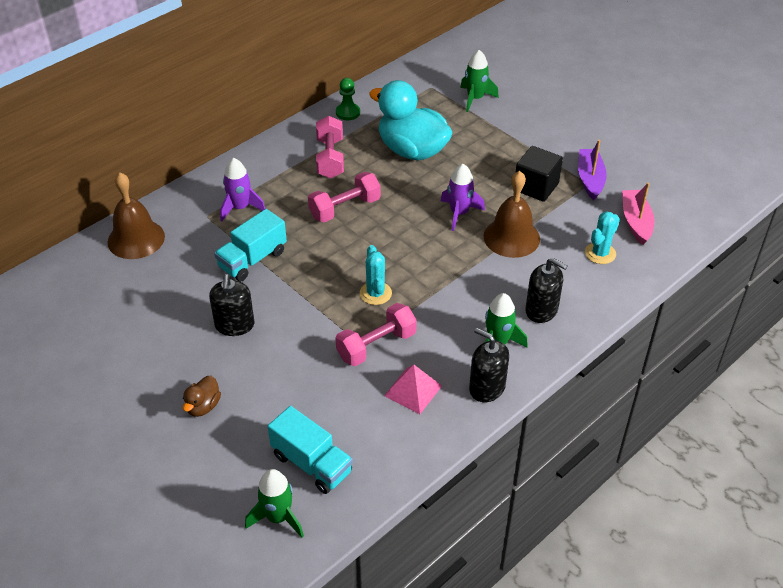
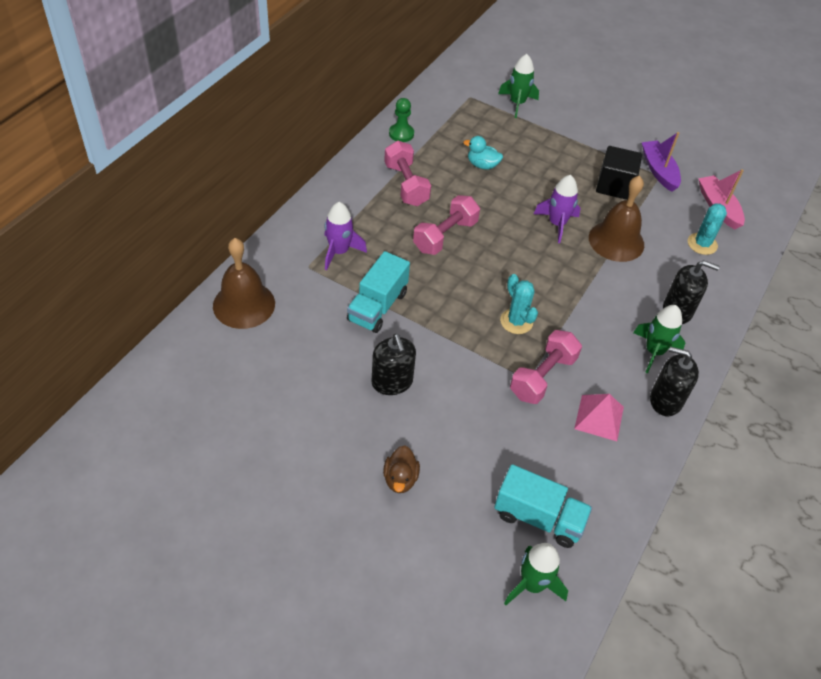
camera: 20 degrees left, 5 degrees up
(412, 150) = (482, 165): turquoise duck -> turquoise duck, size x0.43

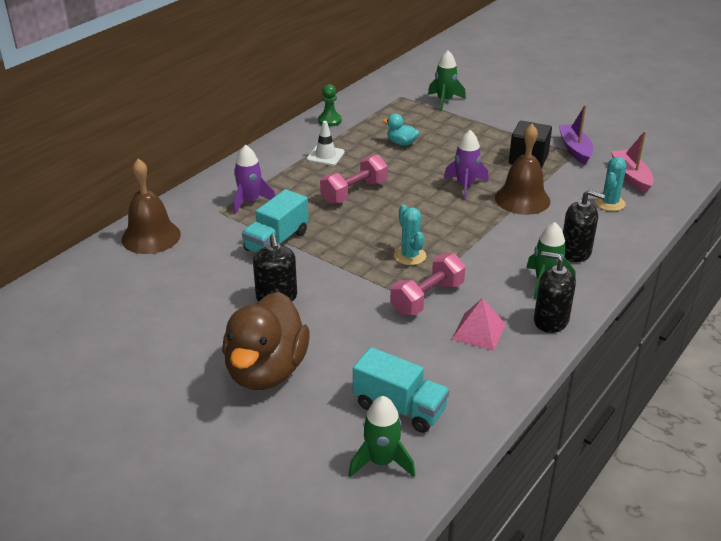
camera: 10 degrees right, 15 degrees down
(400, 479) = (266, 371): brown duck -> brown duck, size x2.30
(406, 185) = (325, 156): pink dumbbell -> white traffic cone

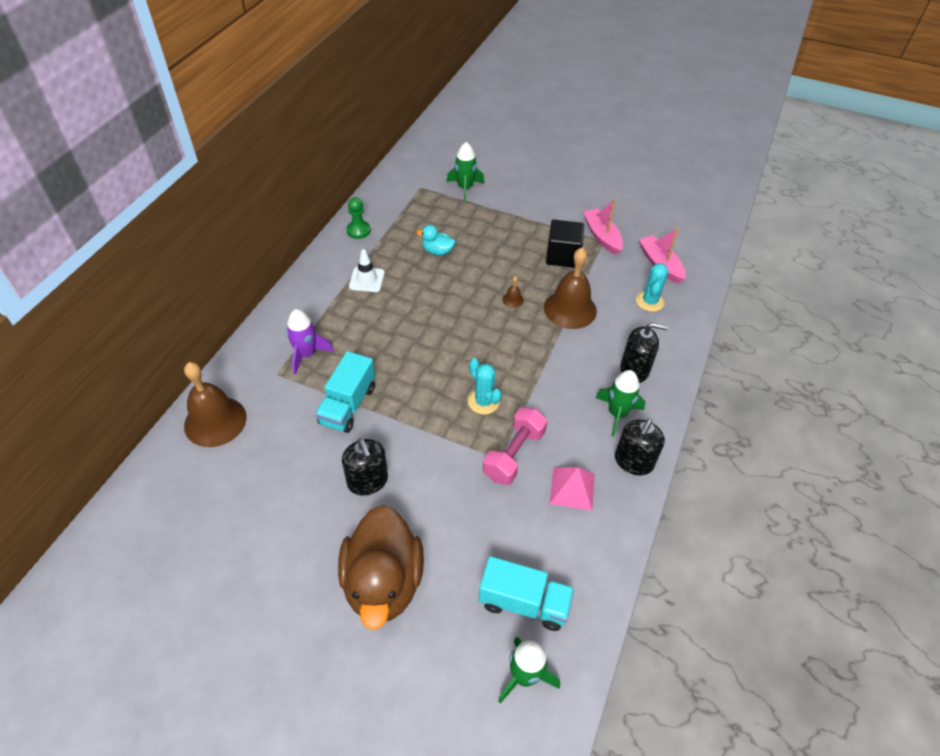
camera: 15 degrees left, 15 degrees up
(354, 192) = (408, 325): pink dumbbell -> none
(465, 186) = (513, 299): purple rocket -> brown bell
(550, 320) = (633, 461): black soap dispenser -> black soap dispenser turned 75 degrees counterclockwise
(575, 149) = (602, 236): purple boat -> pink boat

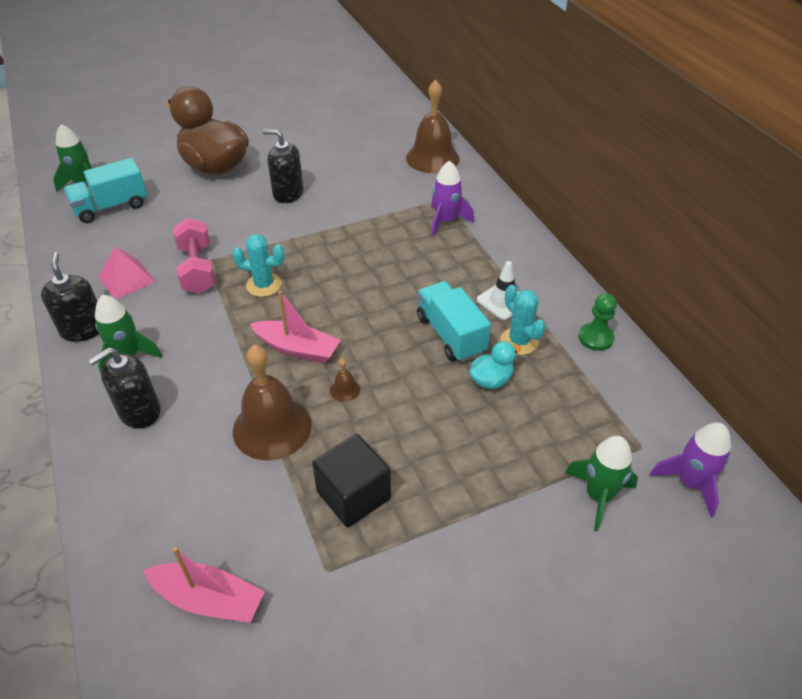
camera: 135 degrees right, 5 degrees down
(348, 405) = (365, 216): turquoise truck -> turquoise truck (451, 335)
(425, 168) = (690, 483): none -> purple rocket
(602, 236) = (335, 579): pink boat -> pink boat (297, 348)
(649, 301) = (181, 517): turquoise cactus -> turquoise cactus (519, 341)

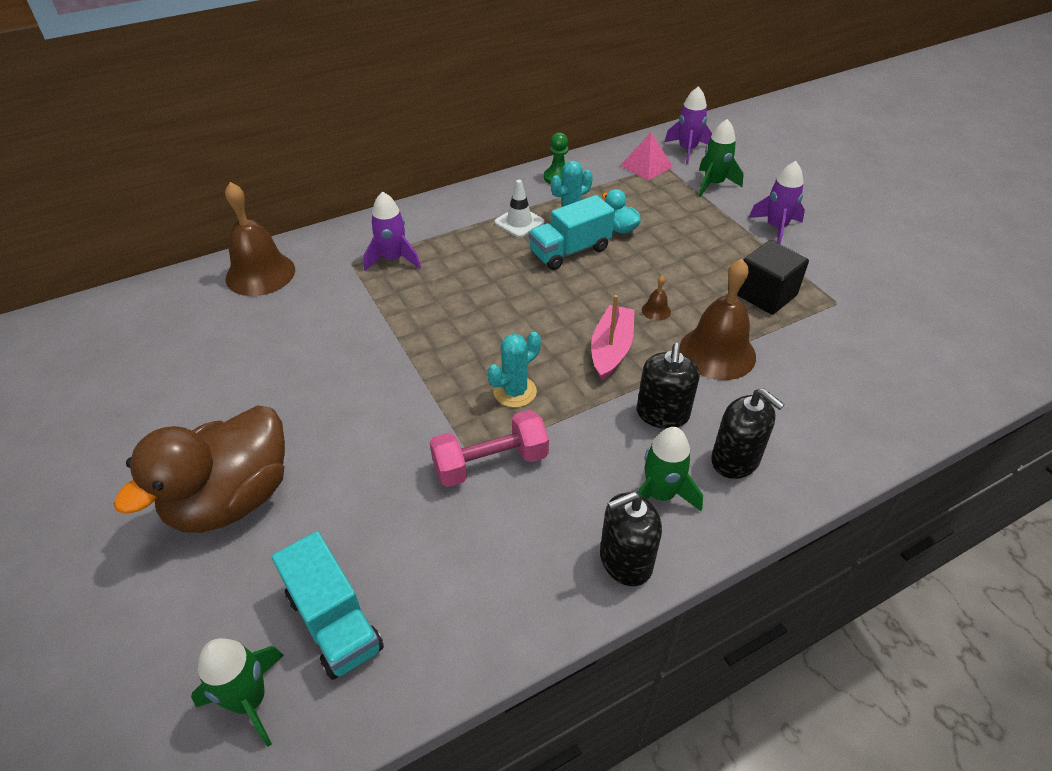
camera: 95 degrees left, 0 degrees up
(127, 279) = (517, 540): pink pyramid -> pink pyramid (646, 166)
(209, 599) = (896, 362): pink boat -> none
(264, 285) = (515, 392): turquoise cactus -> turquoise cactus turned 45 degrees clockwise
(288, 193) = (322, 398): black soap dispenser -> black soap dispenser (662, 414)
(491, 546) = (776, 228): none -> purple rocket

